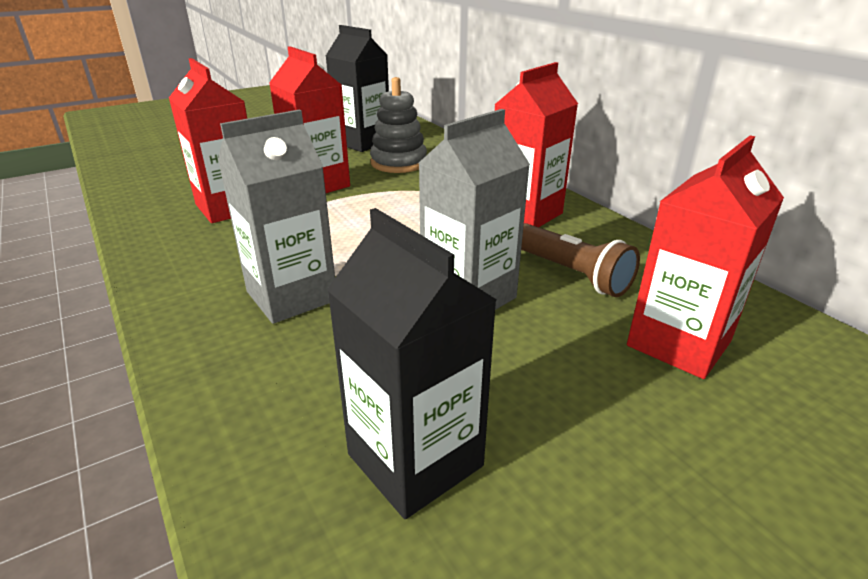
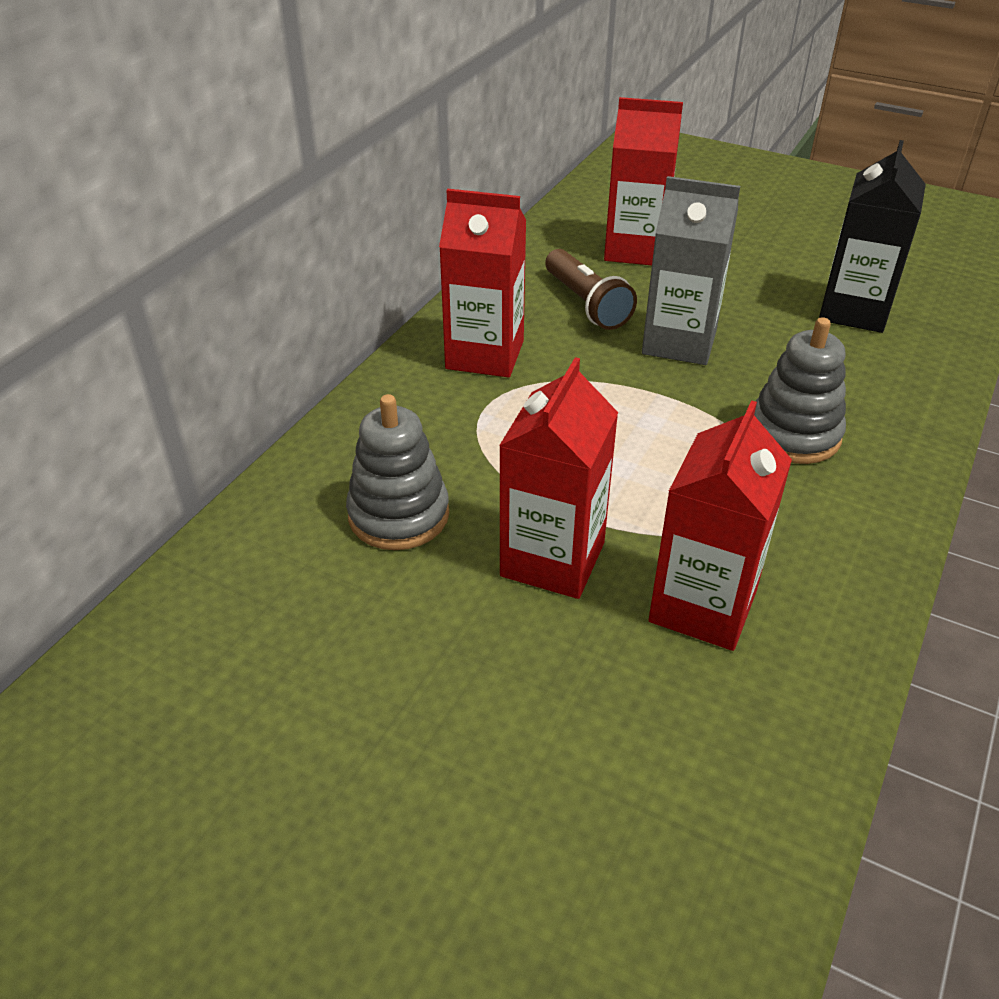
camera: 120 degrees left, 10 degrees up
(291, 296) = (793, 434): grey carton -> grey stacking toy
(362, 142) = (325, 608): black carton -> none
(571, 274) = (586, 304): brown flashlight -> brown flashlight turned 135 degrees clockwise

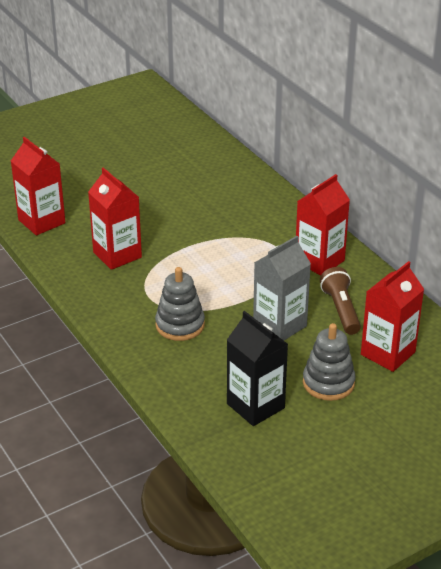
camera: 120 degrees right, 5 degrees down
(399, 515) = (228, 206): grey stacking toy -> grey stacking toy (328, 383)
(552, 559) = (172, 232): red carton -> red carton (41, 221)
(586, 304) = (341, 310): brown flashlight -> brown flashlight turned 75 degrees clockwise

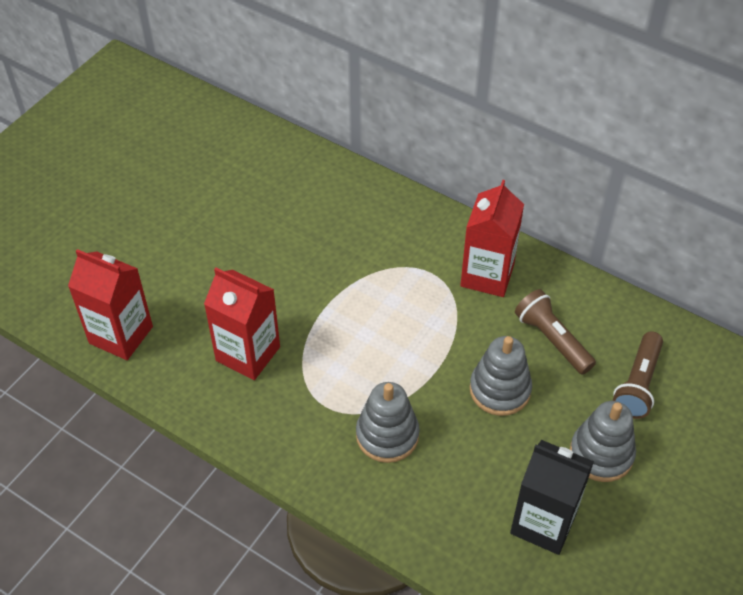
camera: 25 degrees left, 15 degrees up
(280, 325) = (500, 390): grey carton -> grey stacking toy
(388, 353) = (637, 384): red carton -> brown flashlight

